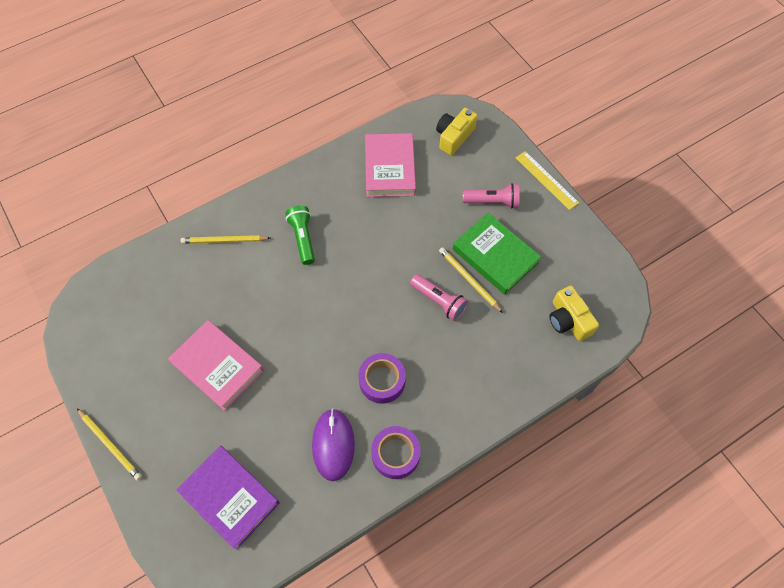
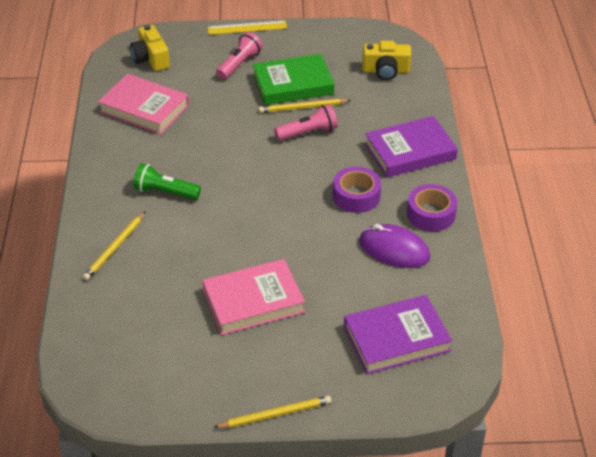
camera: 60 degrees left, 20 degrees down
(468, 396) = (410, 151): none -> purple book

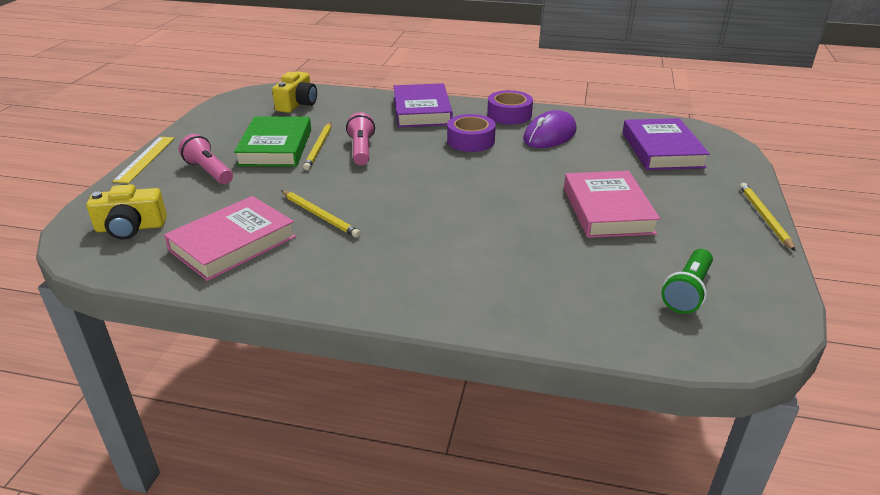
camera: 75 degrees left, 10 degrees down
(115, 248) = (497, 293): yellow pencil -> yellow pencil (320, 215)
(165, 192) = (408, 245): green flashlight -> green flashlight (687, 291)

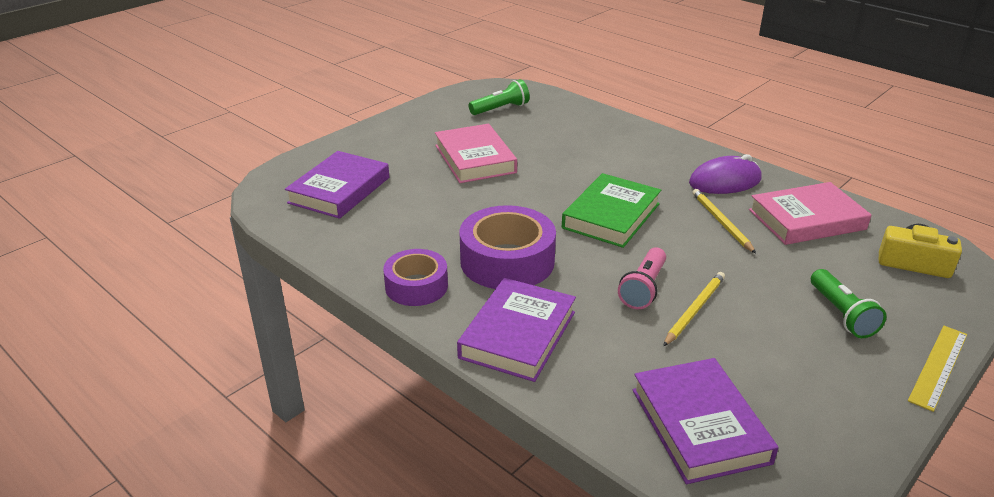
camera: 150 degrees left, 0 degrees up
(209, 171) = (841, 314): pink flashlight -> green flashlight
(275, 147) = (752, 329): green book -> green book (611, 216)
(297, 104) = (699, 425): yellow camera -> purple book
(470, 141) = (507, 261): purple tape -> purple tape, size x1.57
(550, 135) = (414, 240): purple mouse -> purple mouse (725, 181)
(607, 210) = (475, 159): pink book -> pink book turned 45 degrees counterclockwise
(764, 217) = (376, 125): yellow pencil -> none

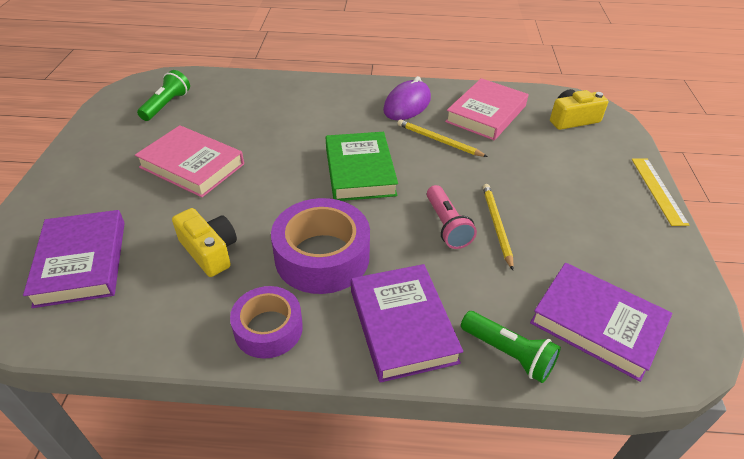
camera: 40 degrees left, 10 degrees up
(428, 220) = (210, 251): none -> yellow camera
(841, 314) = (577, 179): green flashlight -> green flashlight (508, 353)

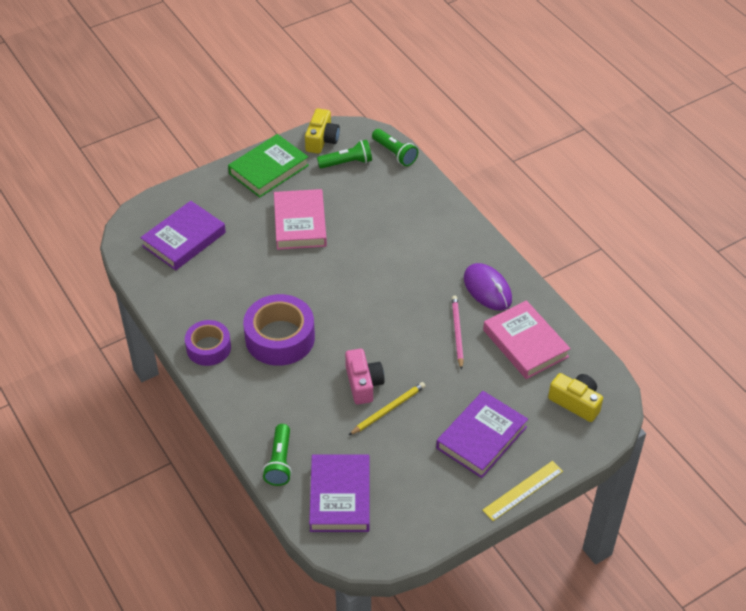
camera: 55 degrees right, 5 degrees up
(198, 78) = (395, 153): none -> green flashlight
(210, 251) = (239, 285): yellow camera -> yellow camera (322, 140)
(360, 171) = (377, 308): green book -> green book (269, 169)
(402, 325) = (260, 404): purple book -> purple book (481, 437)
(407, 104) = (487, 289): purple mouse -> purple mouse turned 60 degrees clockwise
(439, 141) = (457, 333): yellow pencil -> pink pencil
(447, 226) = (363, 383): pink flashlight -> pink camera
(486, 114) = (525, 343): pink book -> pink book turned 60 degrees clockwise

